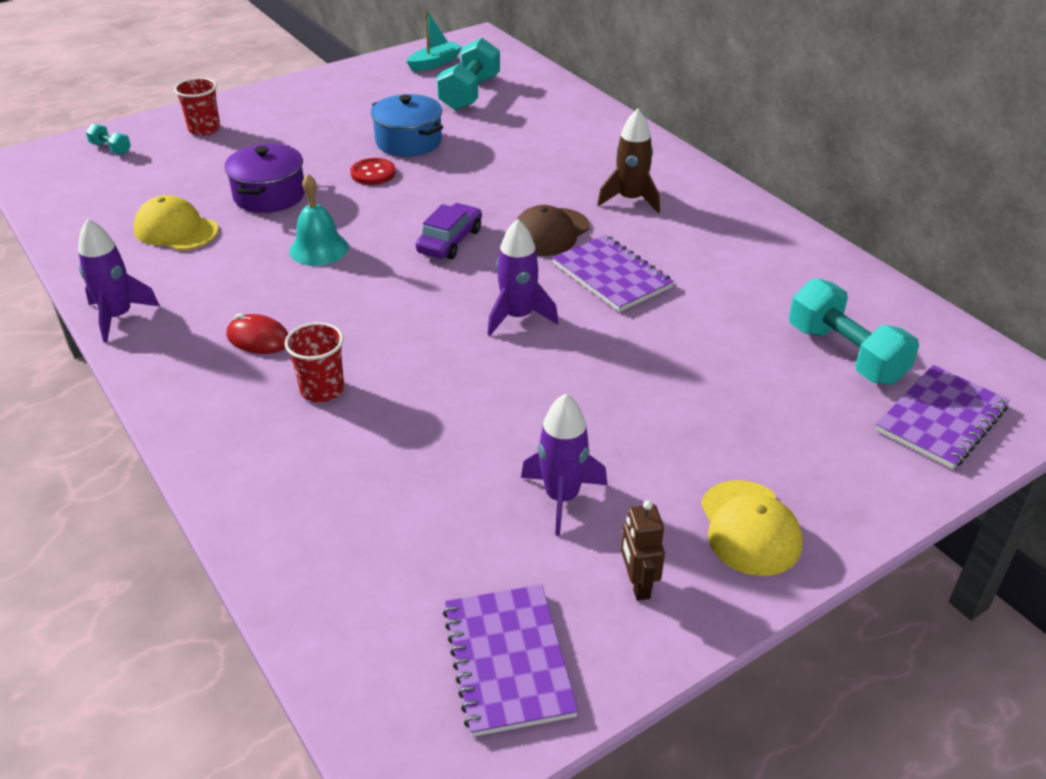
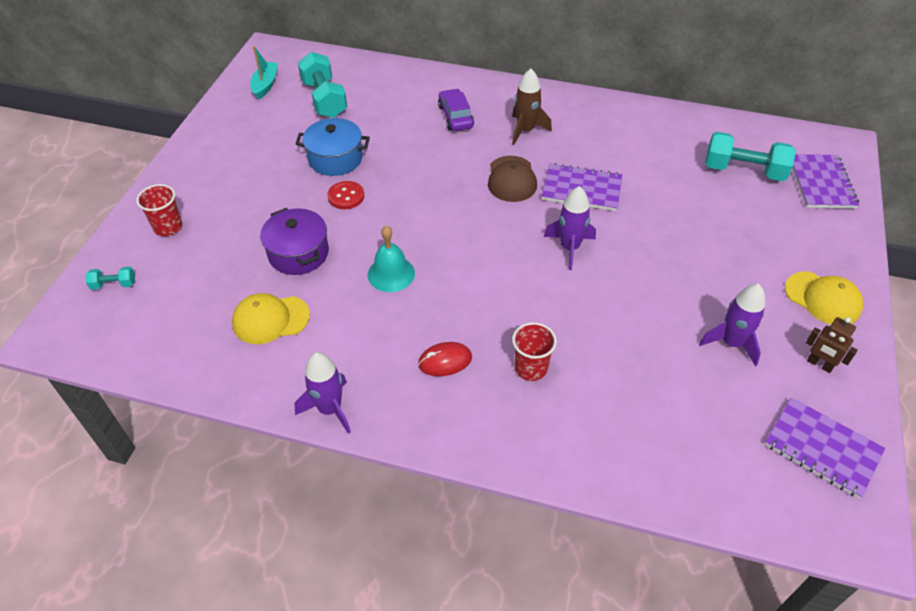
camera: 40 degrees left, 10 degrees up
(450, 241) = (463, 219): purple car -> purple car (455, 116)

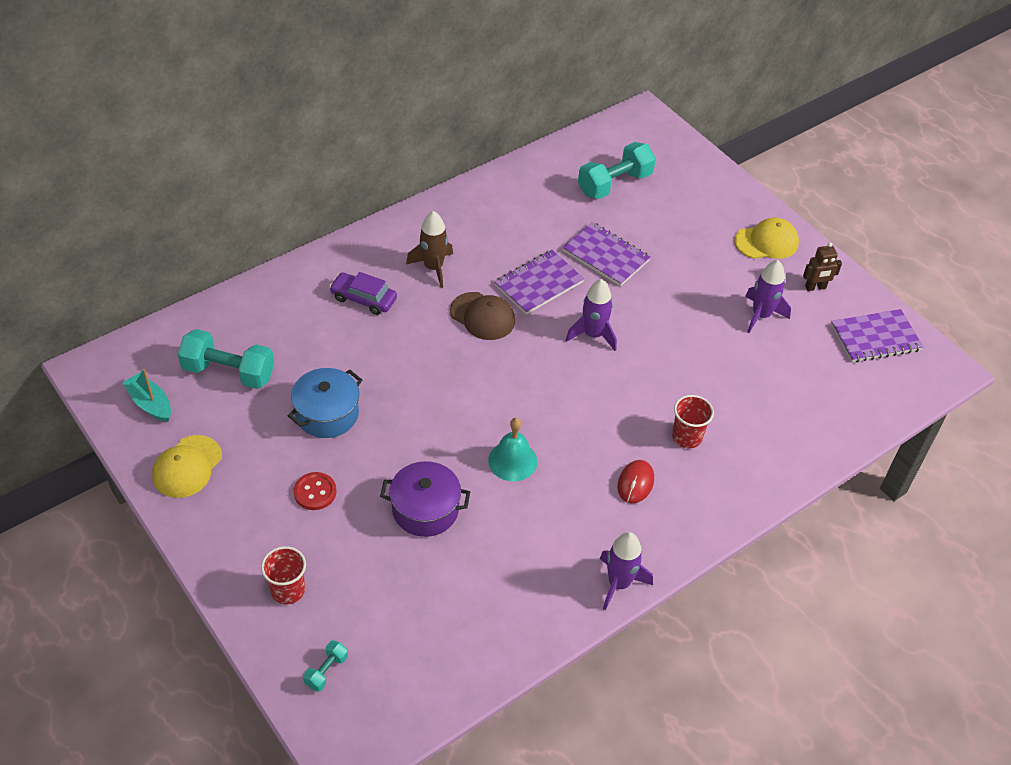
camera: 55 degrees left, 0 degrees up
(270, 319) = (486, 572): yellow cap -> yellow cap (187, 467)
(346, 196) = (387, 436): red button -> red button (315, 492)
(821, 183) = (668, 157): purple notebook -> purple notebook (606, 256)

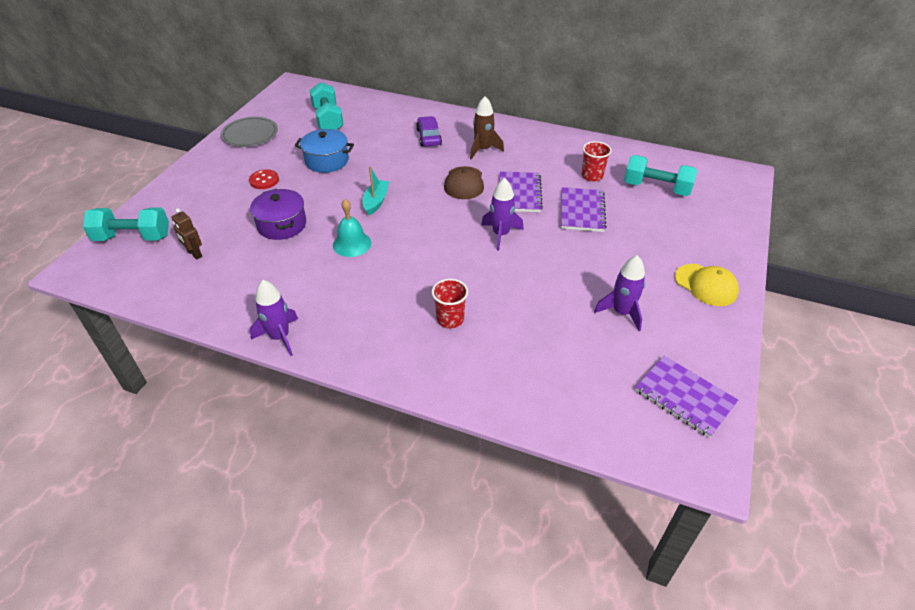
camera: 60 degrees right, 5 degrees down
(150, 403) = (284, 108): turquoise boat -> turquoise boat (376, 201)
(187, 467) = (250, 135): yellow cap -> grey plate
(288, 590) = (185, 200): red cup -> red cup (592, 176)
(326, 671) = (133, 237): turquoise dumbbell -> turquoise dumbbell, size x2.10
(538, 284) = (519, 193): purple notebook -> purple notebook turned 75 degrees clockwise
(635, 483) = (381, 309): red mouse -> none
(815, 287) = (694, 334): brown robot -> brown robot (194, 254)

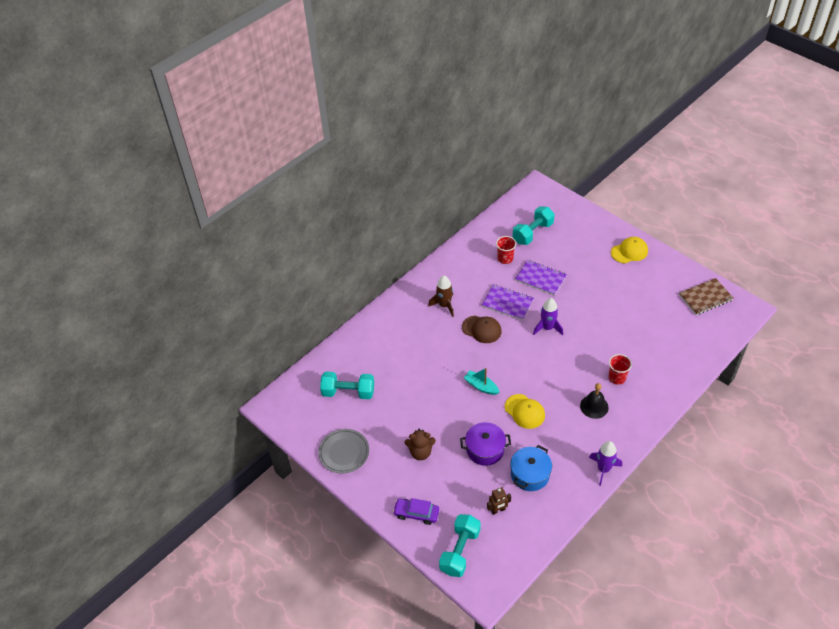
camera: 65 degrees left, 5 degrees up
(264, 180) = (420, 452): red button -> brown teddy bear
(327, 161) = (412, 405): blue pot -> blue pot (530, 474)
(352, 244) = (524, 411): turquoise bell -> yellow cap
(387, 305) = (594, 406): none -> black bell
(429, 137) = (410, 332): purple car -> purple car (416, 513)
(621, 312) = (638, 297): purple rocket -> none
(684, 397) = (705, 298): purple notebook -> brown notebook

